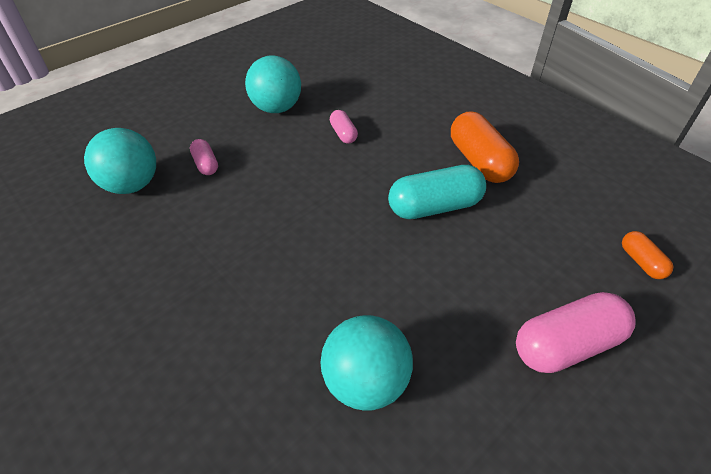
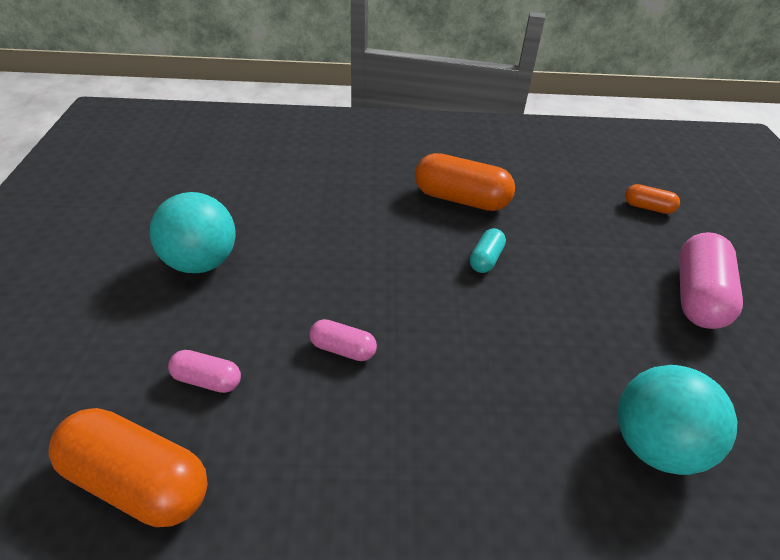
camera: 50 degrees left, 5 degrees down
(132, 185) = (138, 482): turquoise ball -> orange capsule
(343, 134) = (315, 246): pink capsule -> pink capsule (343, 349)
(435, 206) = (485, 259): turquoise capsule -> turquoise capsule, size x0.52

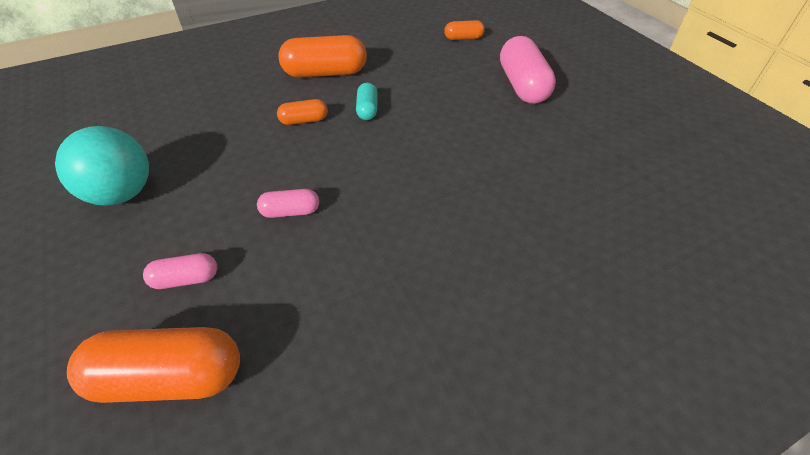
camera: 25 degrees left, 5 degrees up
(410, 247) = (304, 121): none -> orange capsule
(654, 445) = (540, 187): turquoise ball -> none

